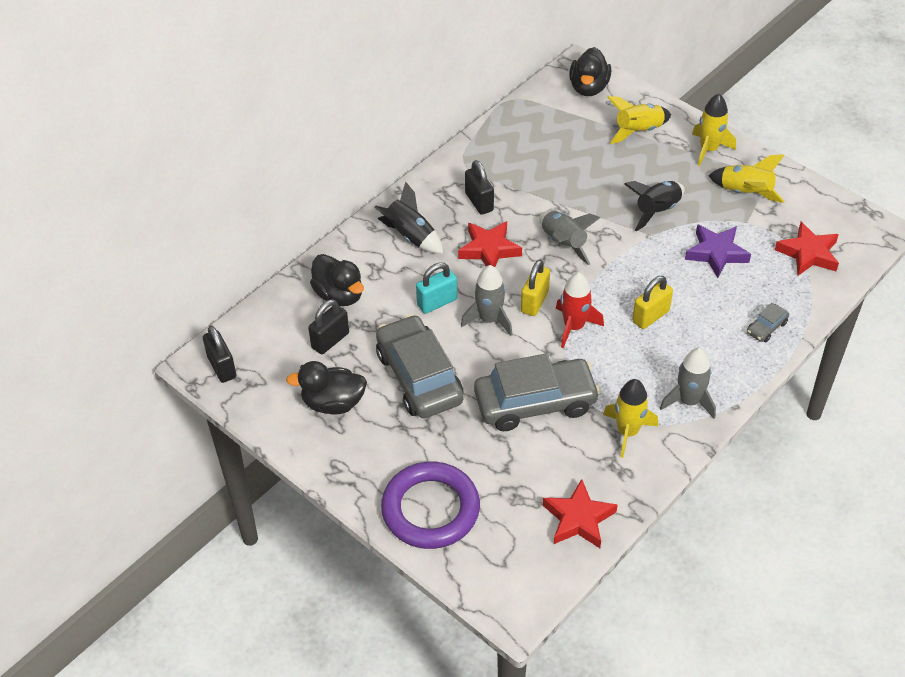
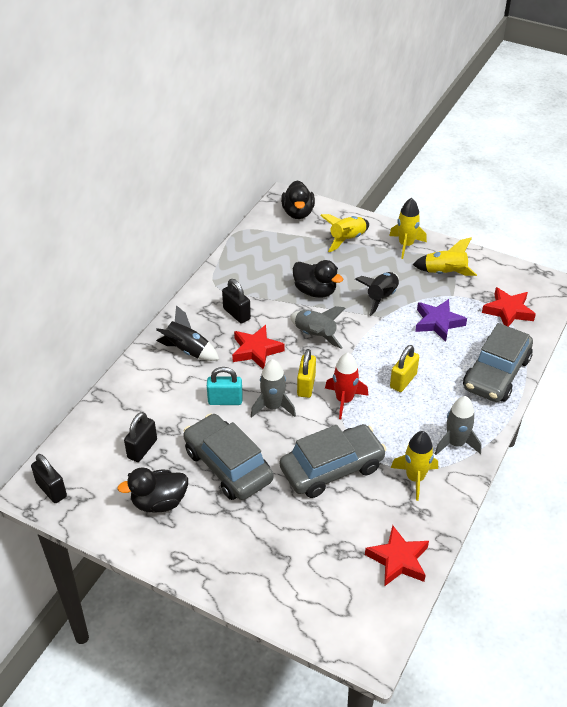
camera: 15 degrees left, 5 degrees down
(339, 295) = (140, 409): black duck -> black duck (315, 291)
(430, 509) = (270, 578): purple ring -> none
(437, 302) = (225, 400): turquoise padlock -> turquoise padlock turned 45 degrees clockwise
(766, 327) = (496, 373): grey car -> grey car, size x2.40

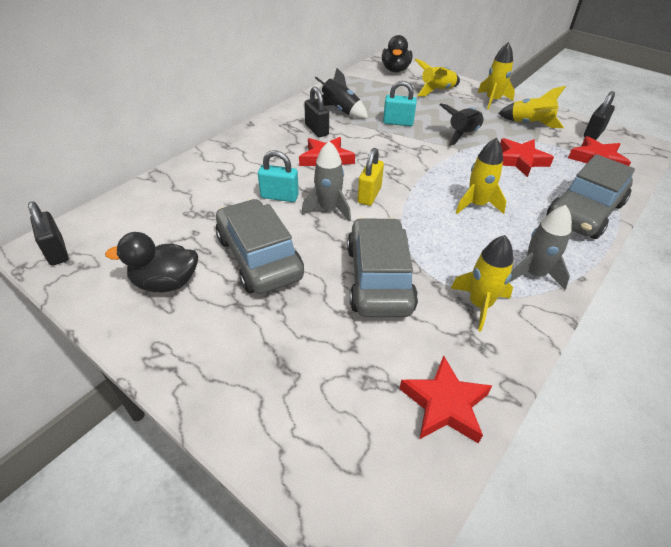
camera: 10 degrees right, 0 degrees up
(142, 449) = (173, 227): black padlock -> black padlock (593, 134)
(187, 350) = (258, 151): black rocket -> black rocket (341, 110)
(315, 291) = (398, 122): black duck -> turquoise padlock
(315, 335) = (389, 155): grey rocket -> none
(332, 468) = (379, 278): grey car -> grey car turned 75 degrees counterclockwise
(344, 400) = (408, 213): red rocket -> none
(403, 381) = (477, 204): yellow padlock -> yellow rocket
(438, 322) = (520, 160): purple star -> red star

